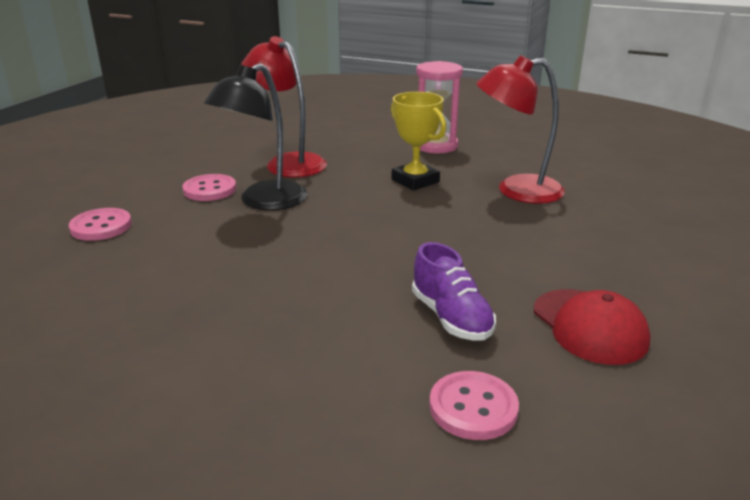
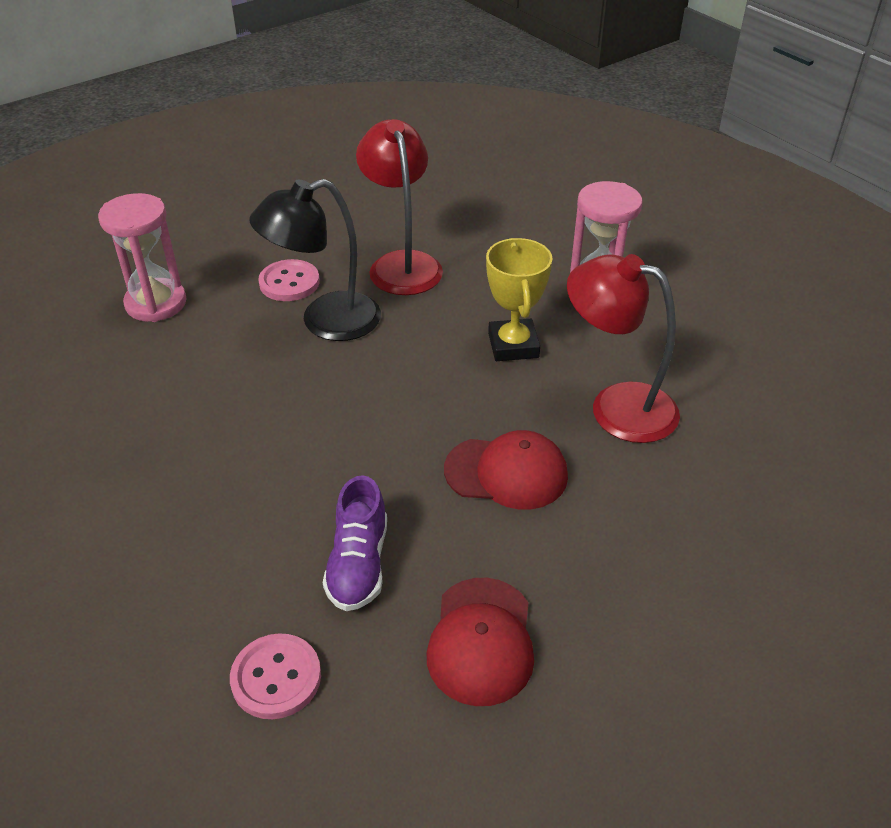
camera: 30 degrees right, 15 degrees up
(101, 226) = (156, 303): pink button -> pink hourglass
(491, 239) = (506, 473): none -> red cap

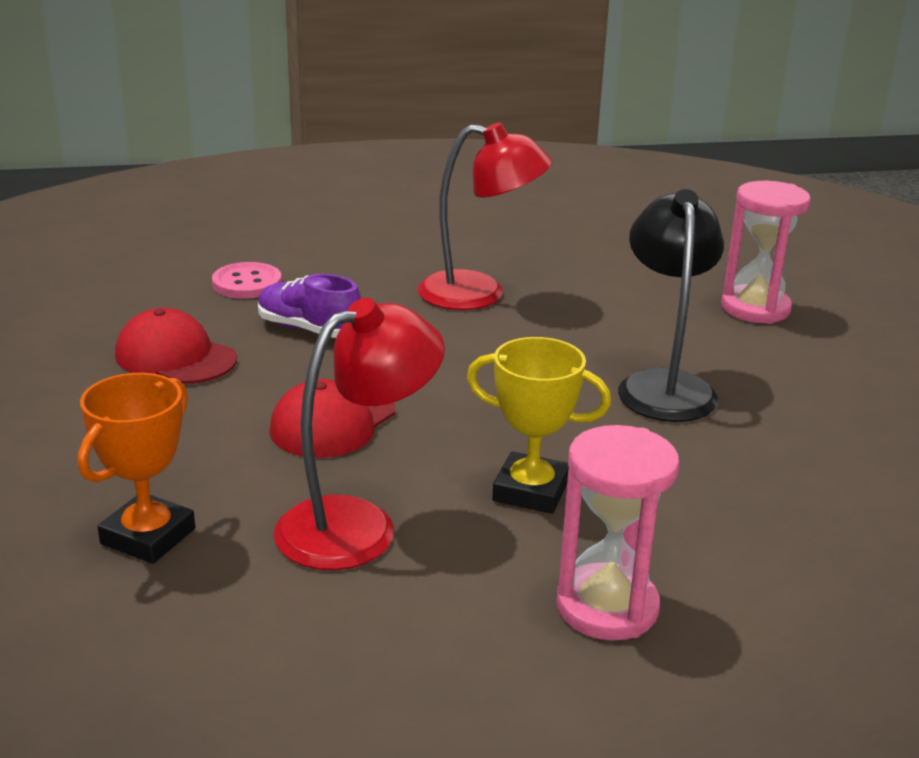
camera: 115 degrees right, 15 degrees down
(289, 282) = (758, 381): pink button -> none
(402, 264) = (764, 462): red lamp -> red lamp (479, 294)
(723, 501) = (148, 536): none -> orange trophy

